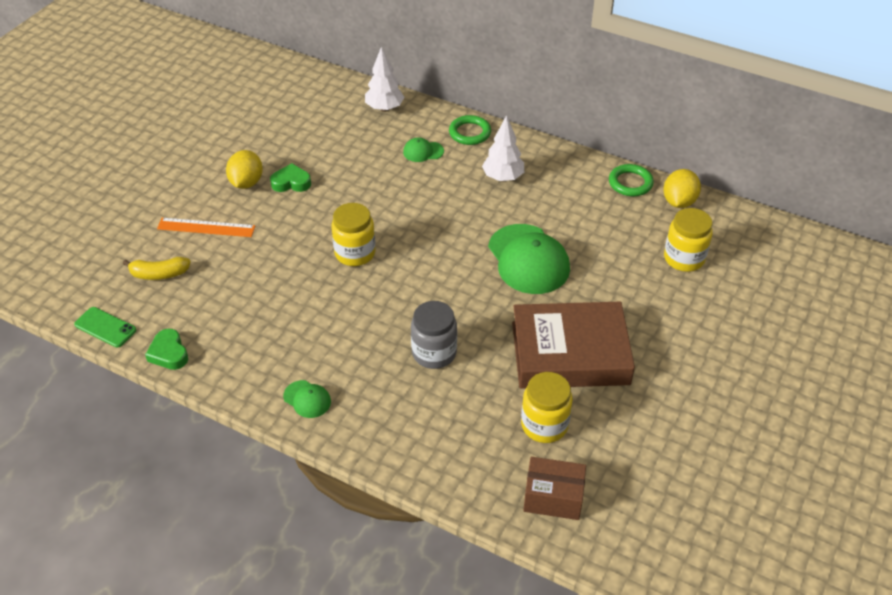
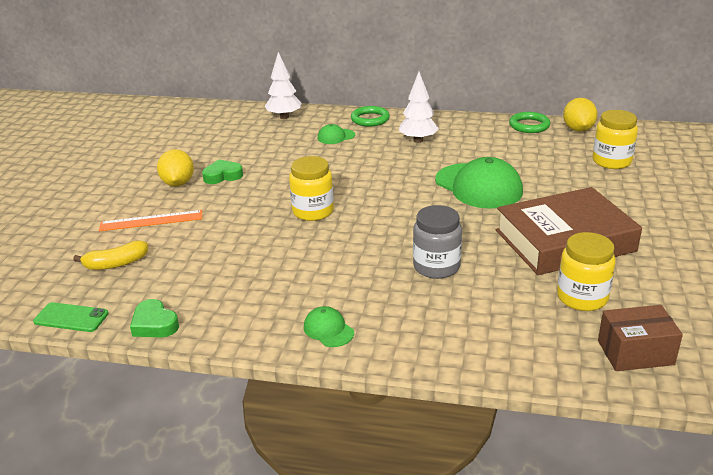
camera: 15 degrees left, 15 degrees down
(307, 399) = (328, 330): green cap -> green cap turned 150 degrees counterclockwise

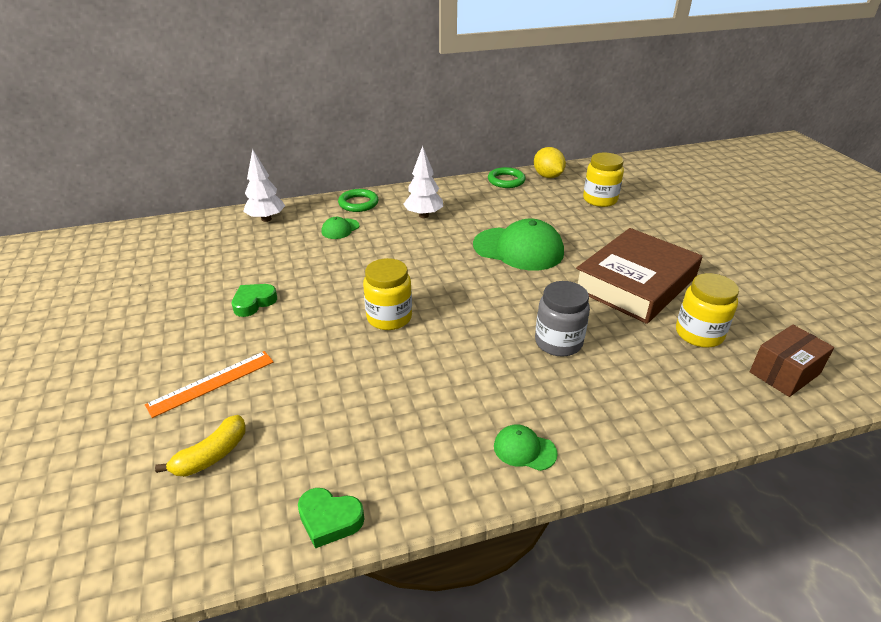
camera: 30 degrees left, 5 degrees up
(71, 318) = (211, 555): green phone -> none
(178, 183) = (206, 326): yellow lemon -> none

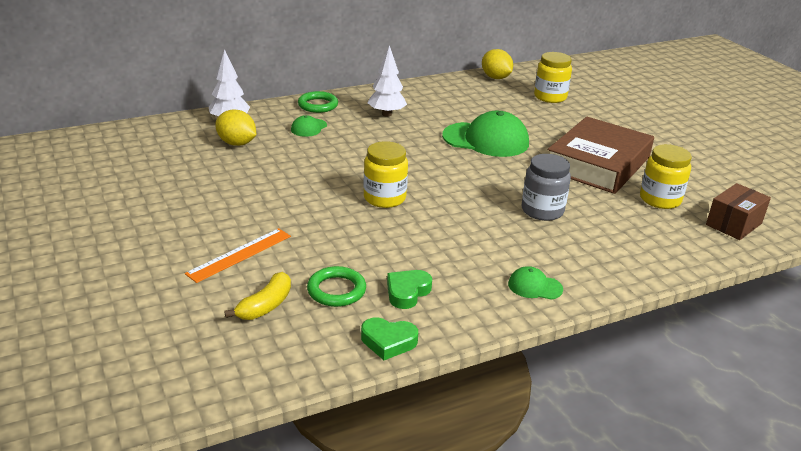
camera: 10 degrees left, 5 degrees down
(254, 303) = (250, 191): green heart -> green heart (407, 292)
(263, 245) = (237, 143): none -> yellow lemon
(506, 180) = (456, 82): green ring -> green ring (336, 290)

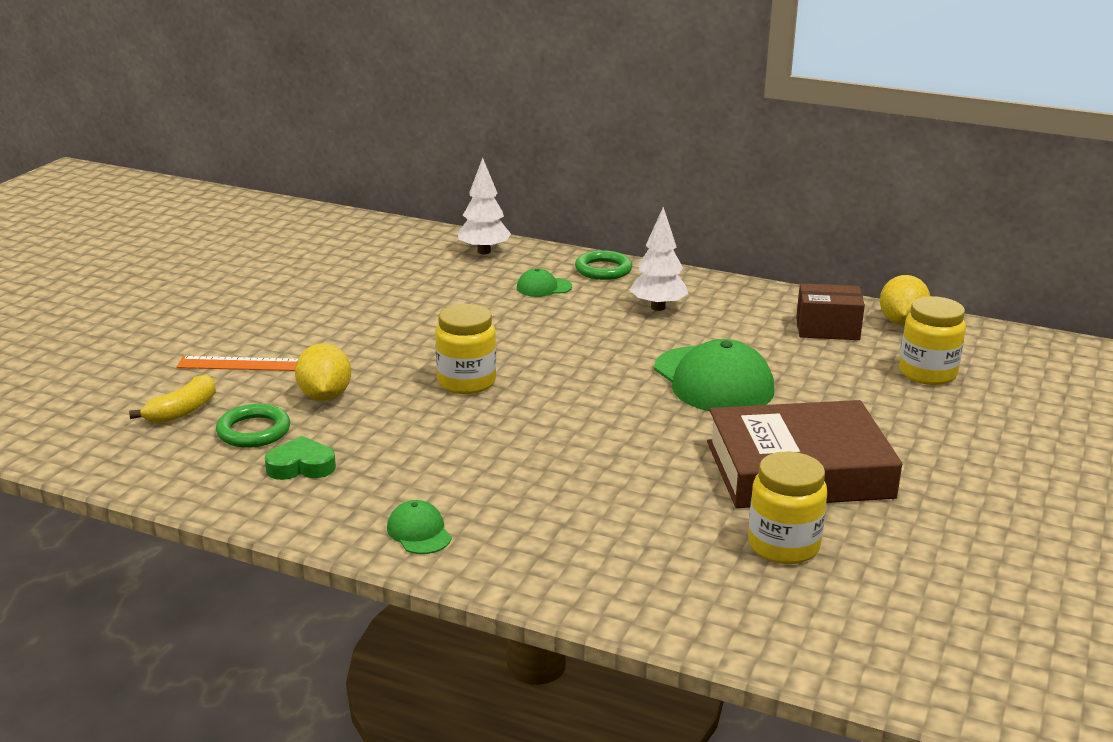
camera: 50 degrees right, 5 degrees down
(237, 143) = (445, 274): yellow lemon -> yellow lemon (325, 396)
(265, 306) = (182, 411): yellow banana -> yellow banana turned 45 degrees counterclockwise
(388, 342) = (201, 491): green heart -> none
(542, 210) = (601, 476): grey jar -> none
(733, 224) = (820, 625): brown box -> brown box (827, 329)

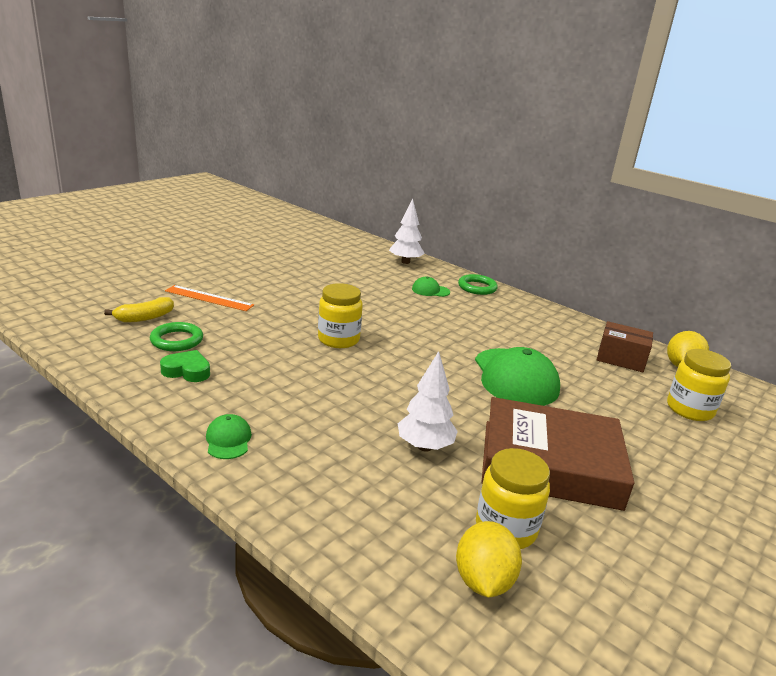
camera: 15 degrees right, 0 degrees up
(325, 396) = (239, 328): yellow lemon -> yellow lemon (483, 581)
(658, 307) = (501, 318): white tree -> white tree (425, 446)

